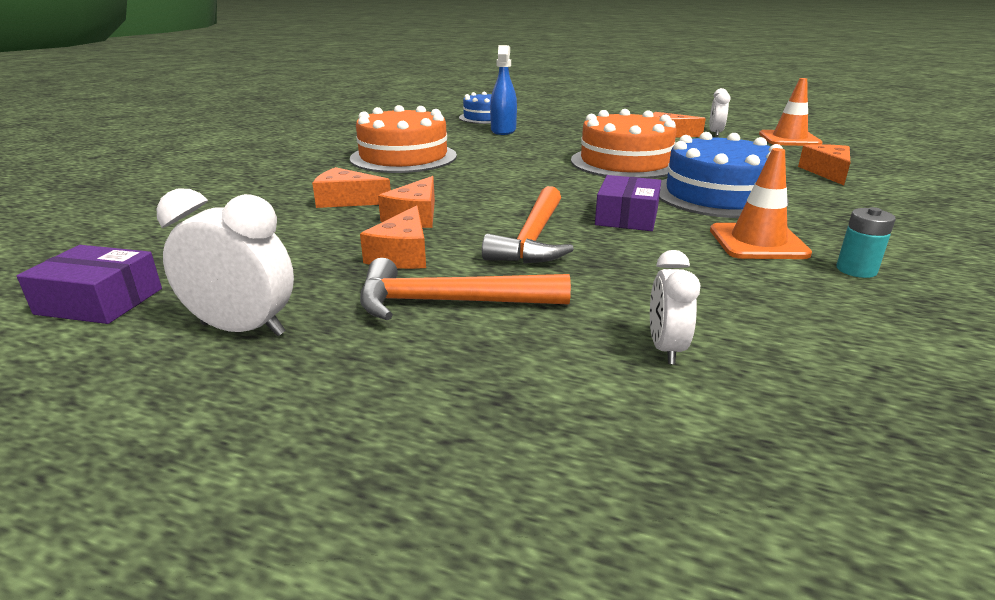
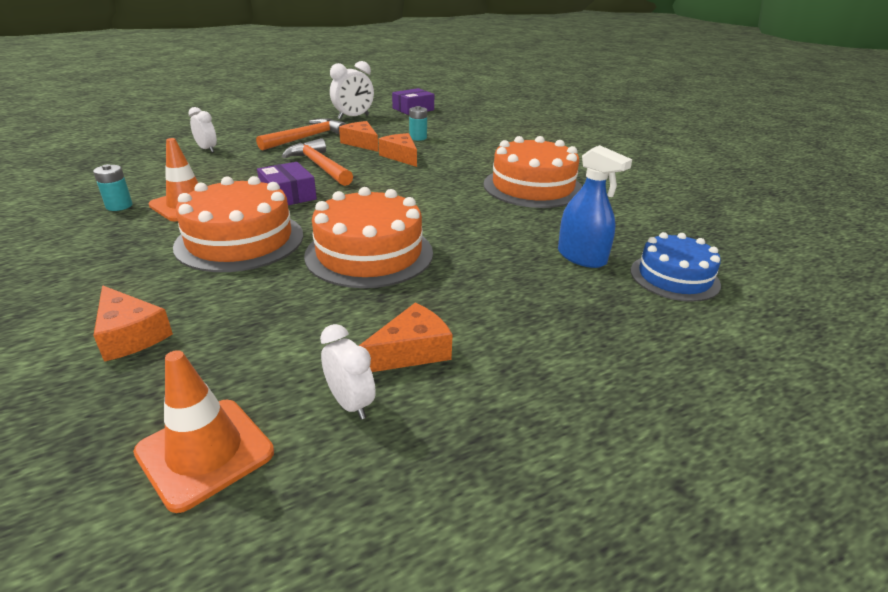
camera: 130 degrees right, 5 degrees up
(315, 234) = (418, 138): none -> turquoise battery
(347, 200) = (456, 152): orange cheese -> none
(719, 195) = (240, 240): blue cake -> orange cake

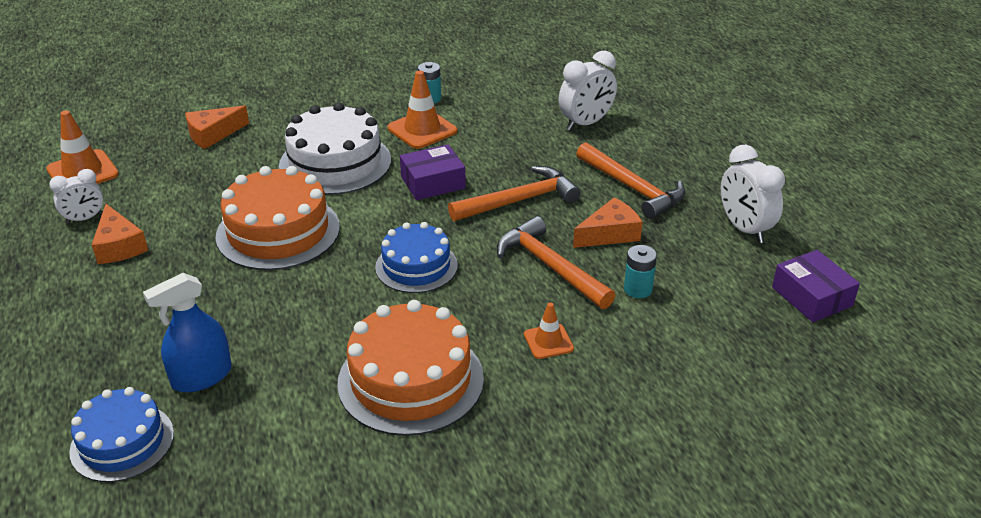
camera: 100 degrees right, 5 degrees up
(207, 149) = (585, 123): white clock -> white clock, size x1.56
(240, 240) = (335, 163): orange cake -> white cake
(401, 156) = (550, 267): orange cheese -> orange hammer
(410, 193) = (416, 266): none -> blue cake
(476, 156) = (548, 341): none -> orange traffic cone

